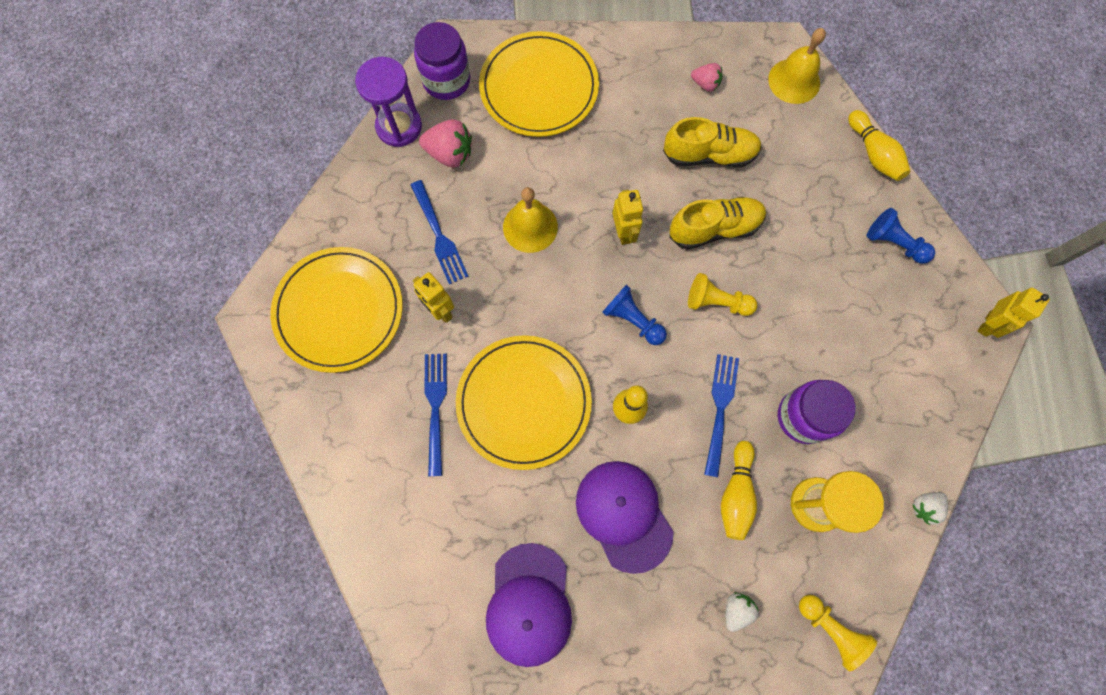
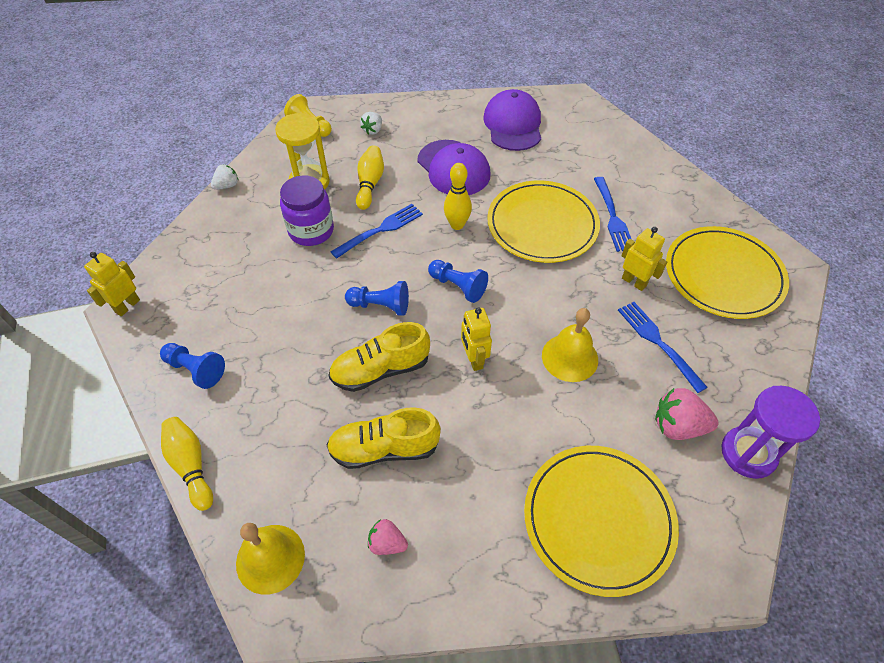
camera: 175 degrees right, 20 degrees down
(446, 80) = (716, 519): purple jar -> none
(716, 302) = (380, 305): yellow pawn -> blue pawn
(720, 410) = (380, 230): blue fork -> blue fork turned 135 degrees counterclockwise

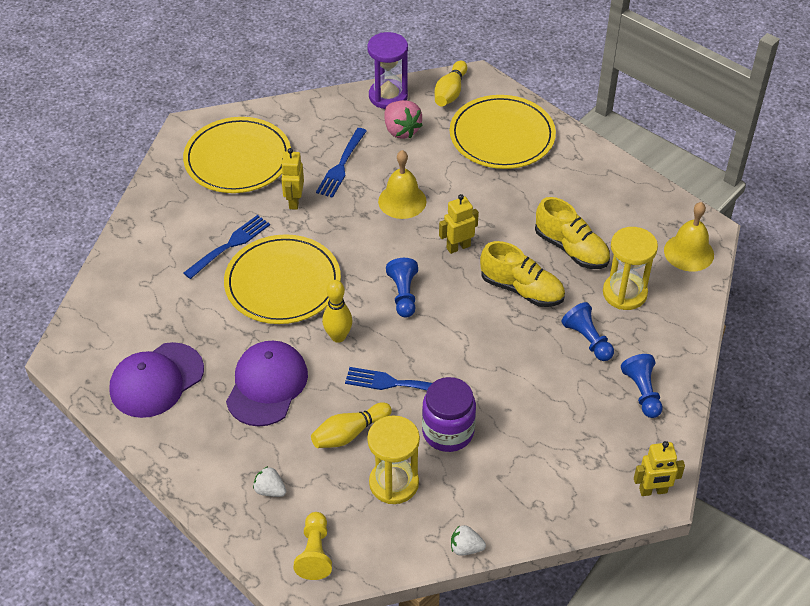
camera: 130 degrees left, 5 degrees down
(191, 465) = (695, 333): yellow bowling pin -> yellow bowling pin (450, 92)
(291, 447) = (624, 293): none -> yellow hourglass
(373, 130) = (270, 490): white strawberry -> white strawberry turned 135 degrees counterclockwise
(380, 305) = (471, 328): blue pawn -> blue pawn (587, 340)
(387, 543) = (620, 210): pink strawberry -> none
(474, 359) = (458, 247): yellow robot -> yellow robot turned 150 degrees counterclockwise

